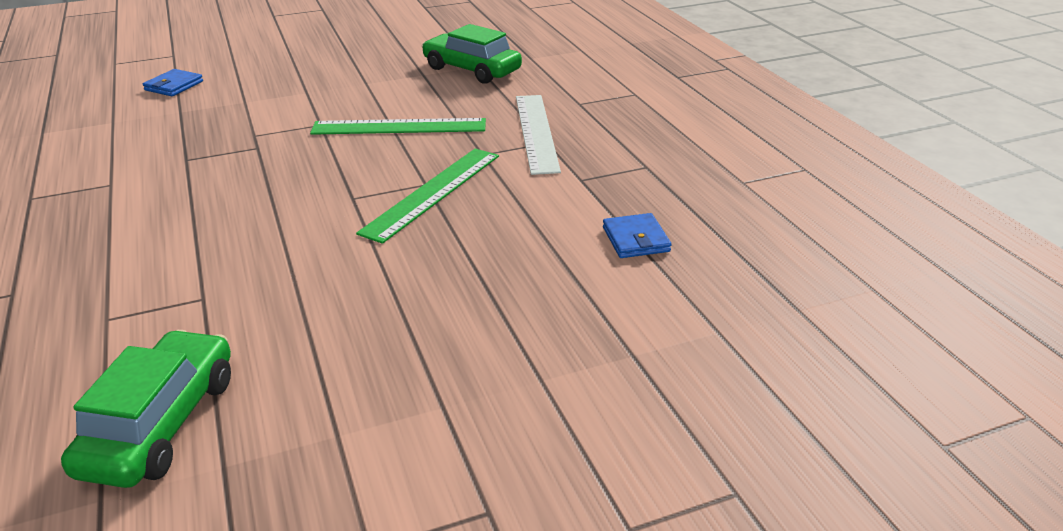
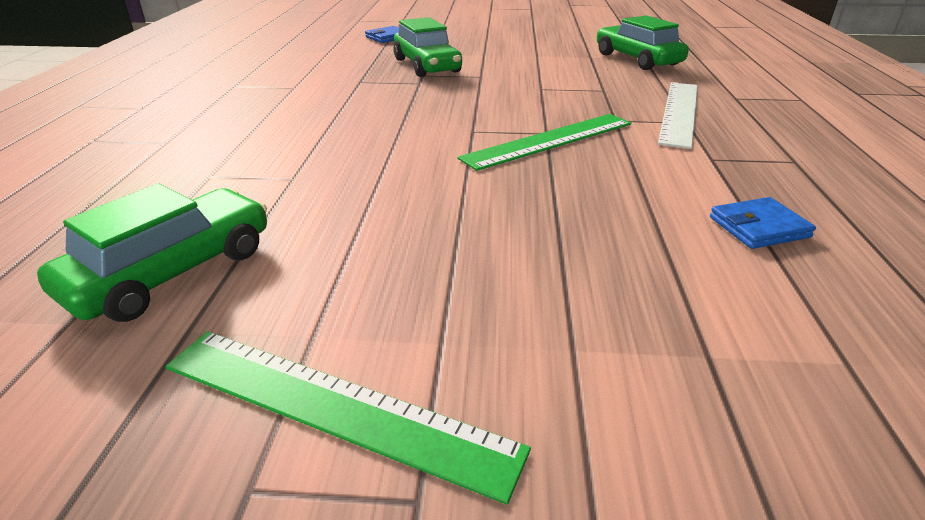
camera: 25 degrees right, 0 degrees up
(250, 121) = (426, 66): none -> green car
(399, 127) = (547, 88): green ruler -> green ruler (334, 406)
(636, 239) = (758, 227): blue wallet -> blue wallet turned 60 degrees clockwise

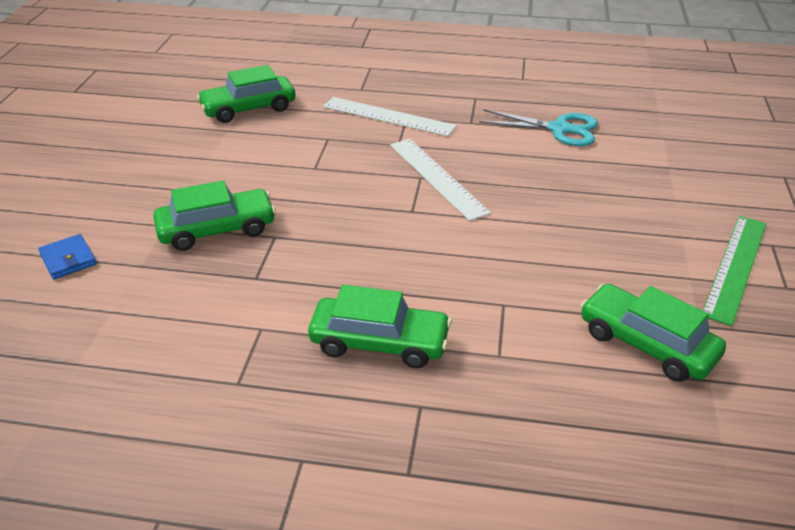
camera: 85 degrees left, 5 degrees up
(256, 124) = (379, 343): none -> green car
(549, 140) = (437, 177): green ruler -> white ruler
(758, 227) = (559, 129): blue wallet -> turquoise scissors

